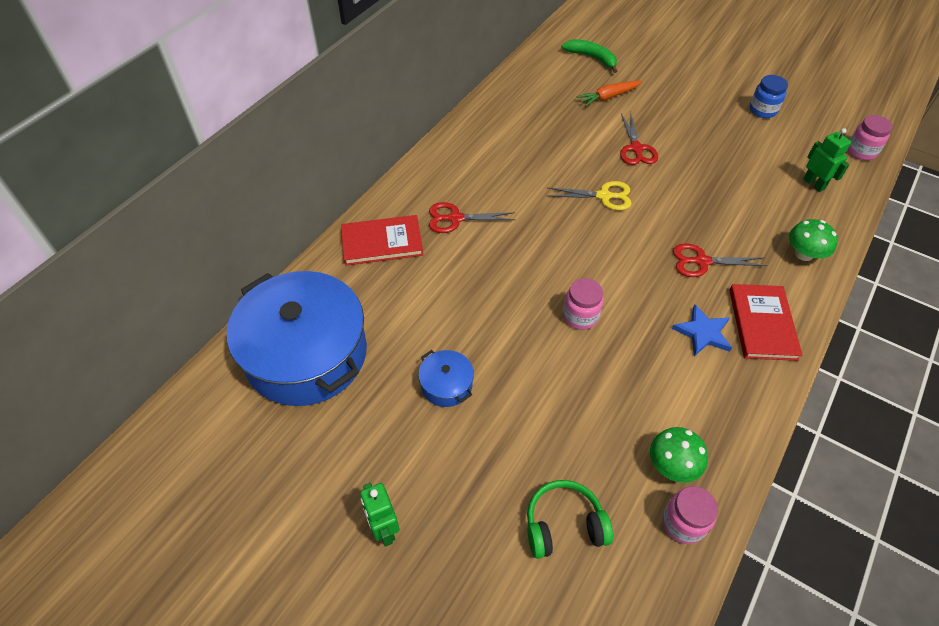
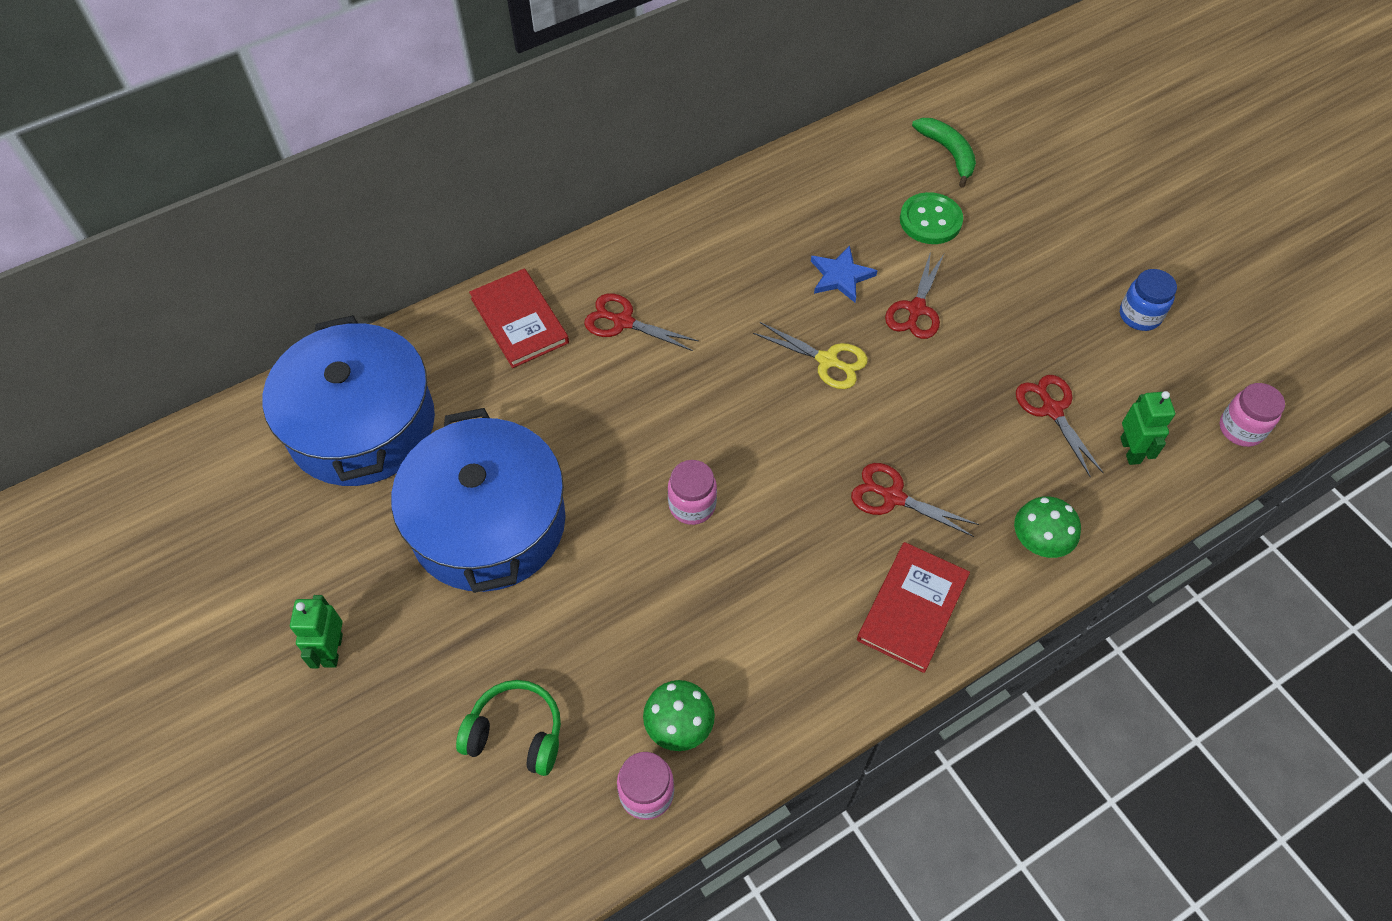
camera: 25 degrees right, 5 degrees up
(382, 242) = (519, 320): red book -> red book turned 45 degrees clockwise
(446, 385) = (488, 523): blue pot -> blue pot, size x2.43
(608, 97) = (930, 220): orange carrot -> green button
(703, 332) = (828, 587): blue star -> blue star (840, 276)
(754, 177) = (1052, 410): none -> red scissors

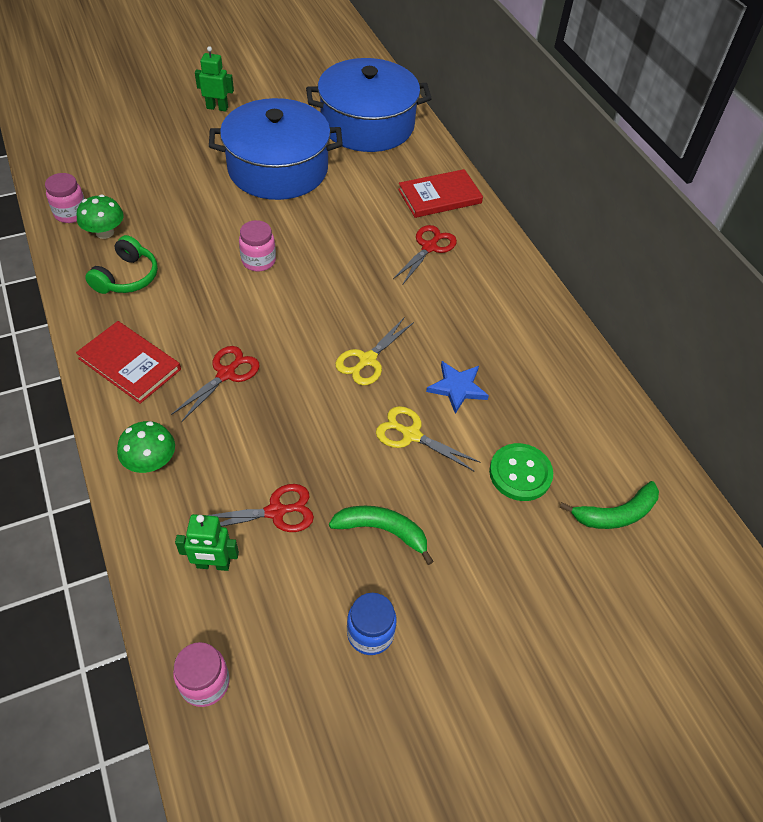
camera: 95 degrees right, 5 degrees down
(516, 734) = (134, 168): green headphones -> green headphones (127, 277)
(916, 309) = (411, 435): red scissors -> yellow scissors
(1036, 319) = (382, 531): none -> green banana

